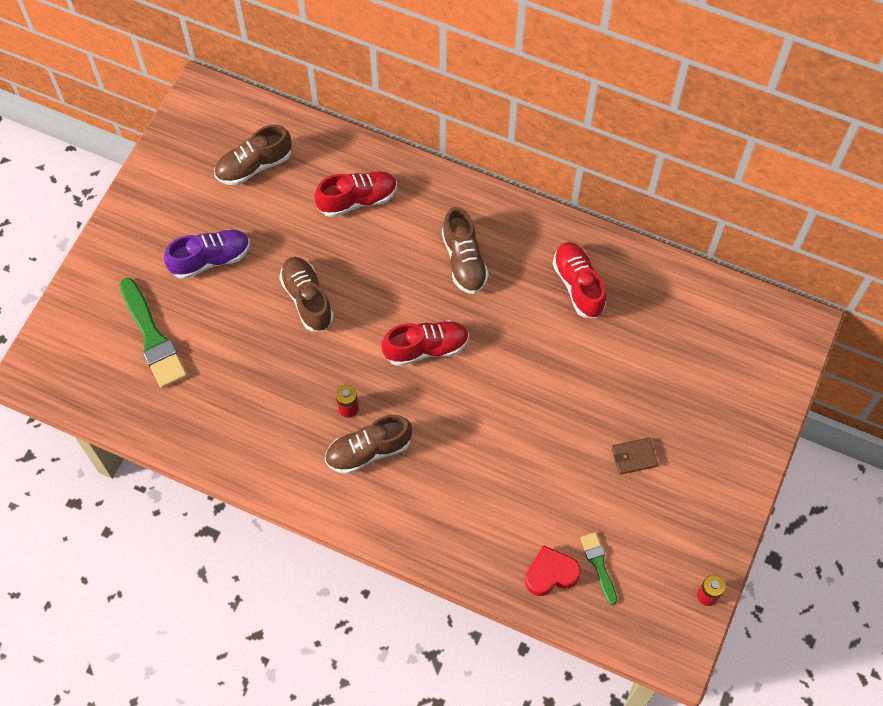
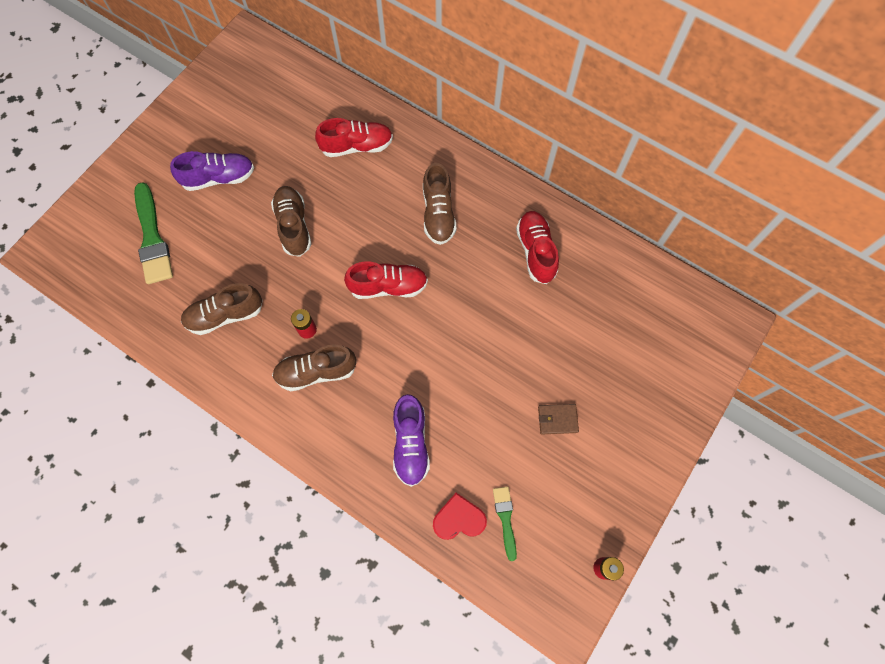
camera: 10 degrees right, 5 degrees up
(254, 165) = (275, 104): brown shoe -> brown shoe (225, 315)
(485, 507) = (410, 443): none -> purple shoe

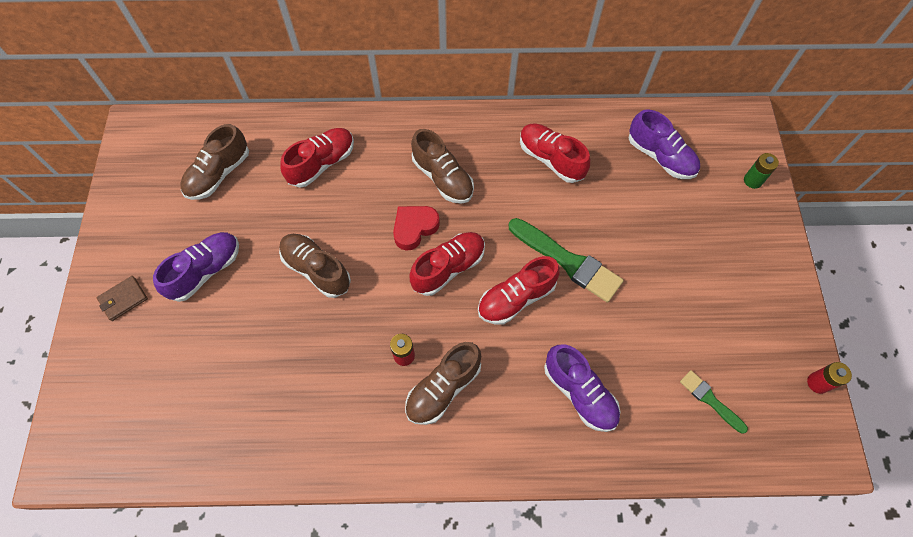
camera: 35 degrees left, 5 degrees down
(152, 238) = (177, 370): green brush -> green brush (567, 261)
(225, 315) = (312, 395): brown shoe -> brown shoe (219, 174)
(420, 342) = (516, 298): none -> red shoe
(459, 519) = (673, 429): red heart -> red heart (414, 228)
(557, 419) = (681, 285): brown wallet -> brown wallet (123, 299)
(629, 306) = (660, 156): none -> purple shoe
(693, 376) = (752, 180): none -> green battery

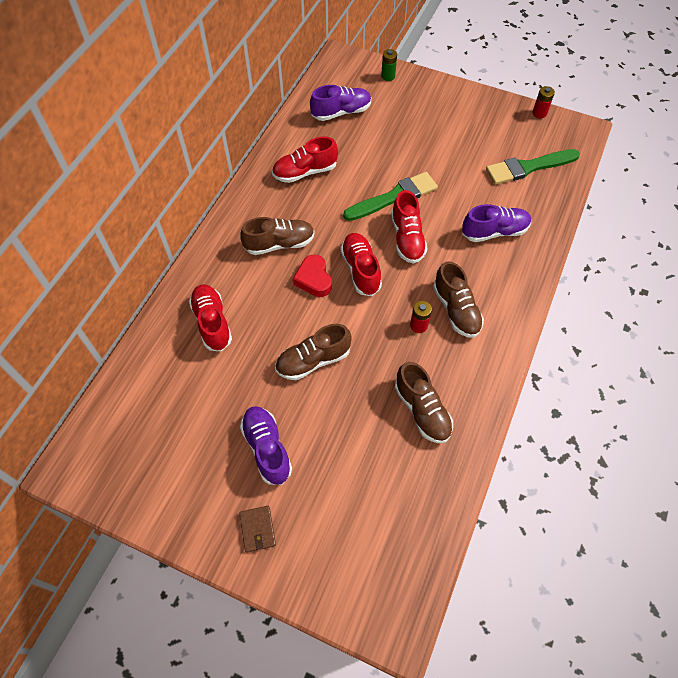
camera: 65 degrees left, 5 degrees down
(219, 174) = (170, 408): brown shoe -> brown shoe (422, 410)
(710, 400) = (528, 167): green brush -> green brush, size x1.82

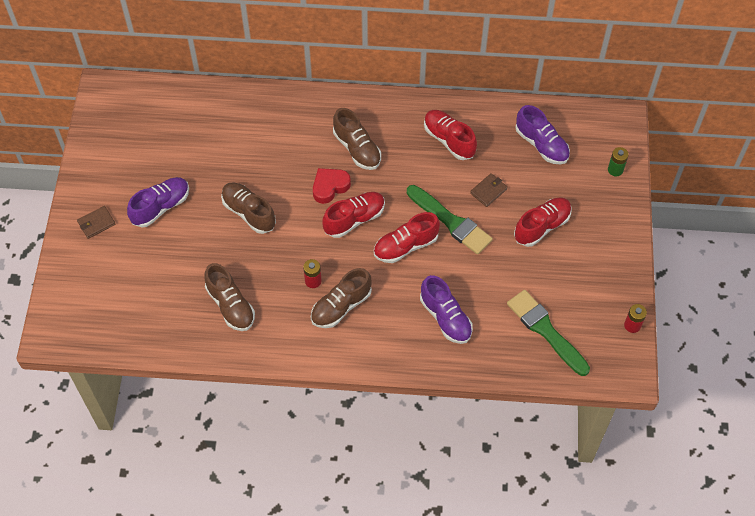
camera: 70 degrees right, 0 degrees up
(212, 323) = (258, 130): red shoe -> red shoe (542, 226)
(373, 161) = (488, 191): none -> brown wallet
(422, 410) = (230, 305): brown shoe -> brown shoe turned 75 degrees counterclockwise

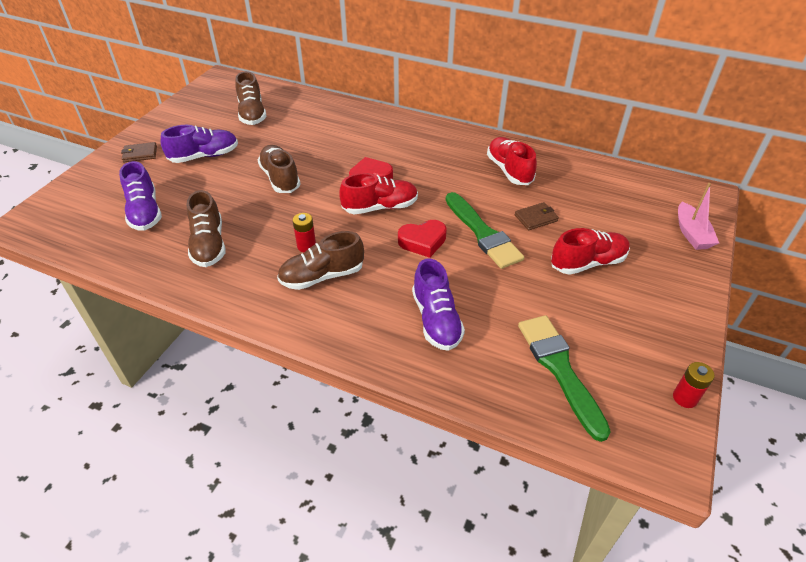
camera: 20 degrees right, 15 degrees down
(357, 148) = (413, 157): brown shoe -> brown shoe (252, 114)
(406, 246) = (423, 242): red shoe -> red heart
(541, 144) = (608, 194): purple shoe -> purple shoe (145, 212)
(615, 170) = (691, 233): green battery -> pink boat

